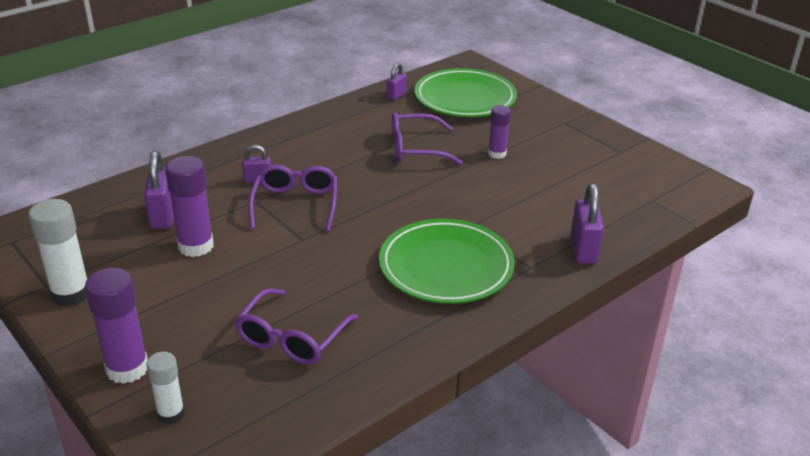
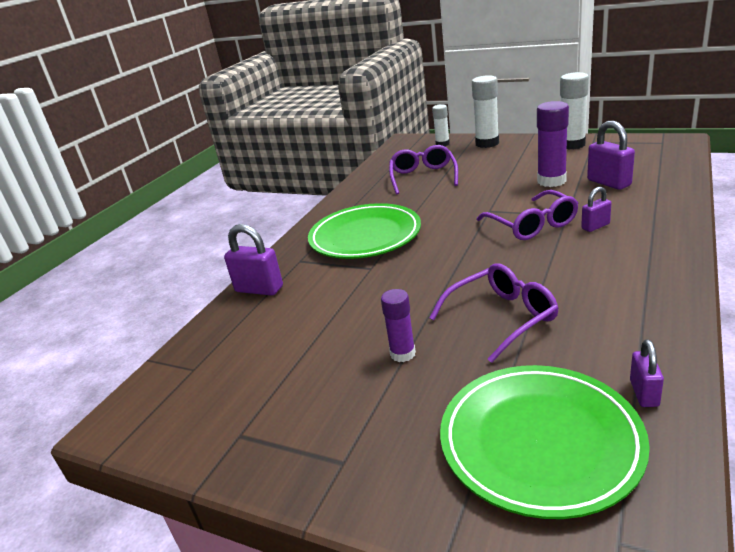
camera: 160 degrees right, 5 degrees down
(127, 368) = (487, 143): purple glue stick -> white glue stick
(583, 249) = (259, 289): purple padlock -> purple padlock turned 45 degrees counterclockwise

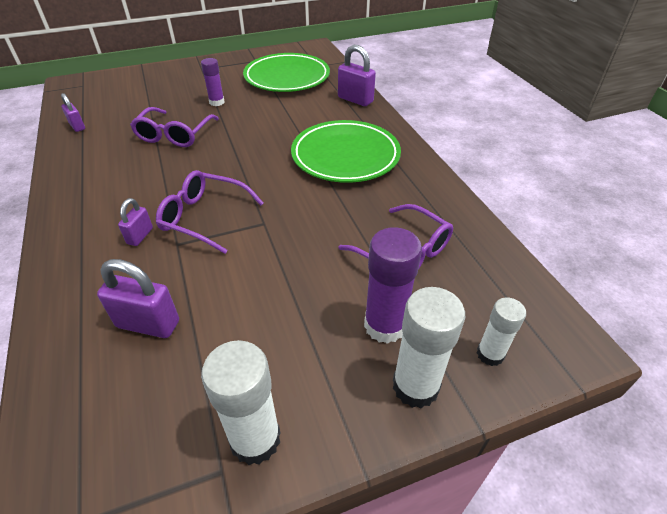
camera: 130 degrees right, 15 degrees up
(259, 289) = (355, 100): purple padlock -> purple padlock turned 60 degrees clockwise
(539, 442) = (122, 97): green plate -> green plate (287, 77)
(551, 181) = (227, 302): purple glue stick -> purple glue stick (385, 325)

